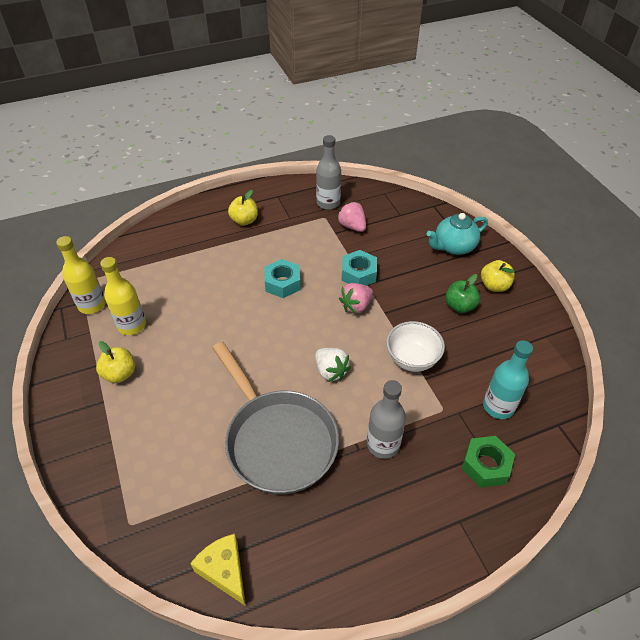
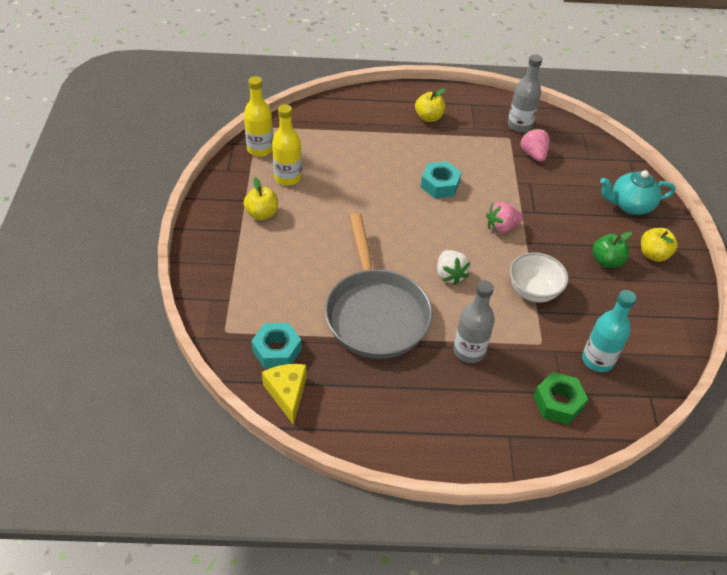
camera: 20 degrees right, 0 degrees up
(358, 274) = (518, 200): turquoise nut -> turquoise nut (277, 350)

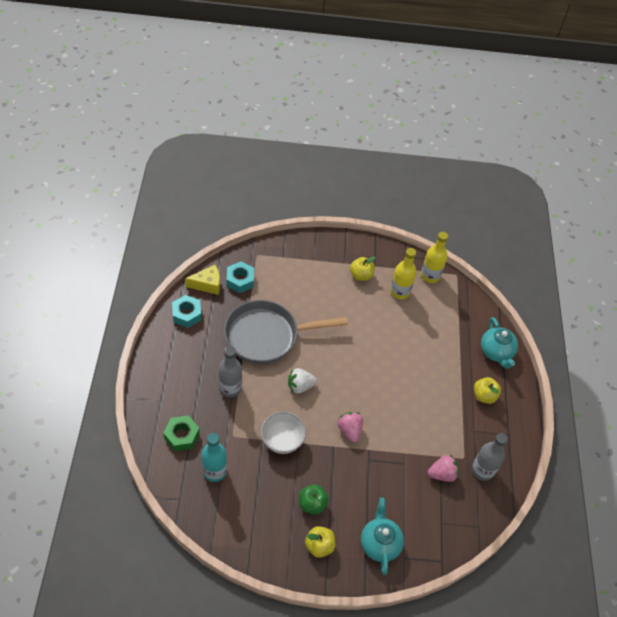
camera: 90 degrees right, 5 degrees up
(369, 104) = (496, 352): none -> turquoise teapot
(440, 185) = (397, 393): turquoise nut -> turquoise nut (187, 314)

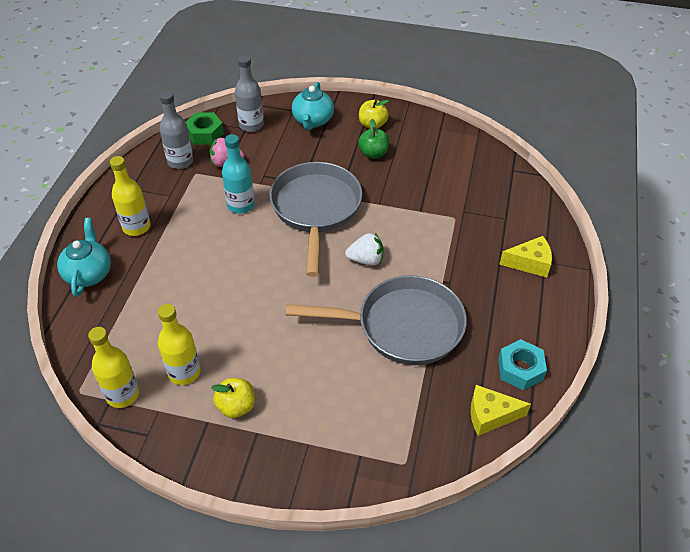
camera: 165 degrees left, 5 degrees down
(173, 397) = (529, 263): none -> yellow cheese
(182, 436) = (515, 223): green nut -> green nut (205, 133)
(214, 471) = (476, 189): turquoise bottle -> turquoise bottle (241, 205)
(230, 388) = (456, 267): grey bottle -> grey bottle (251, 125)
(240, 280) = (436, 417): turquoise nut -> none
(282, 440) = (397, 208): white bowl -> none
(350, 430) = (316, 209): pink strawberry -> grey pan
(484, 396) = (136, 227): yellow apple -> yellow bottle

